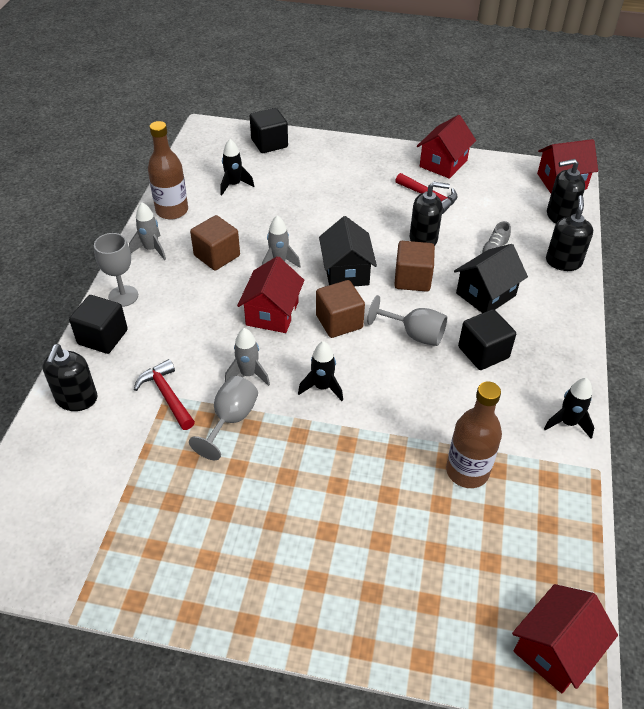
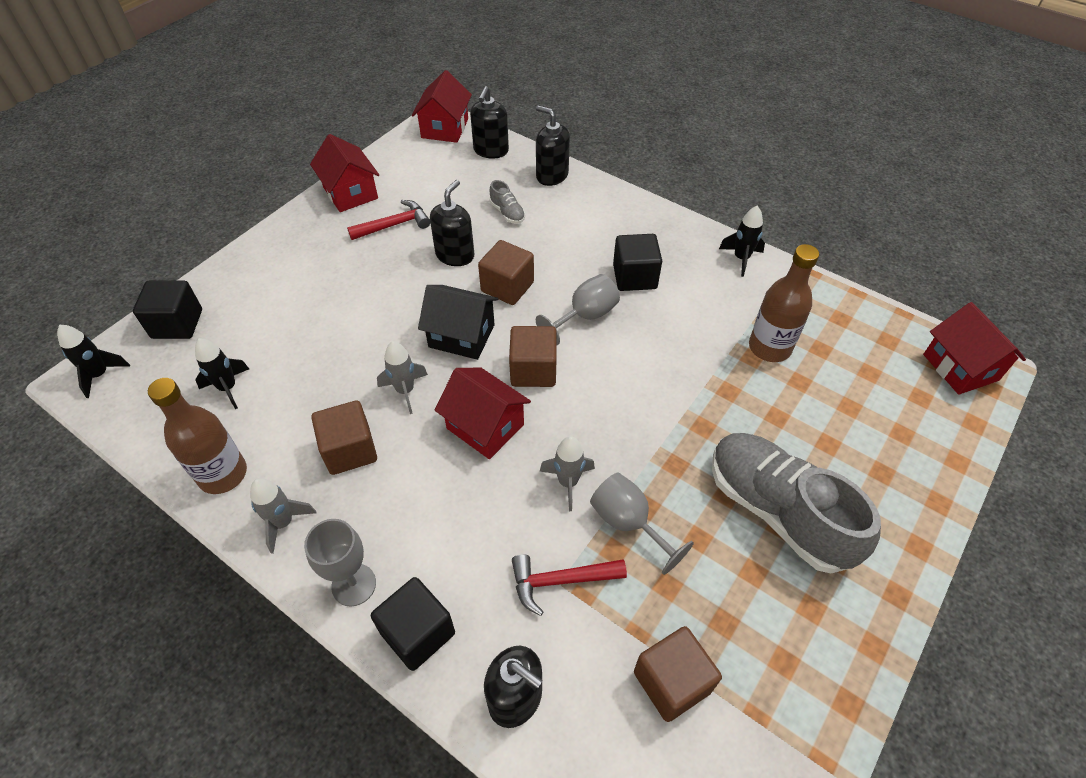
camera: 65 degrees left, 5 degrees up
(115, 481) = (672, 682): none -> brown cube
(288, 516) = (778, 511): none -> grey shoe
(322, 387) = (620, 419): black rocket -> black rocket (100, 375)
(486, 294) = (561, 243): black house -> none

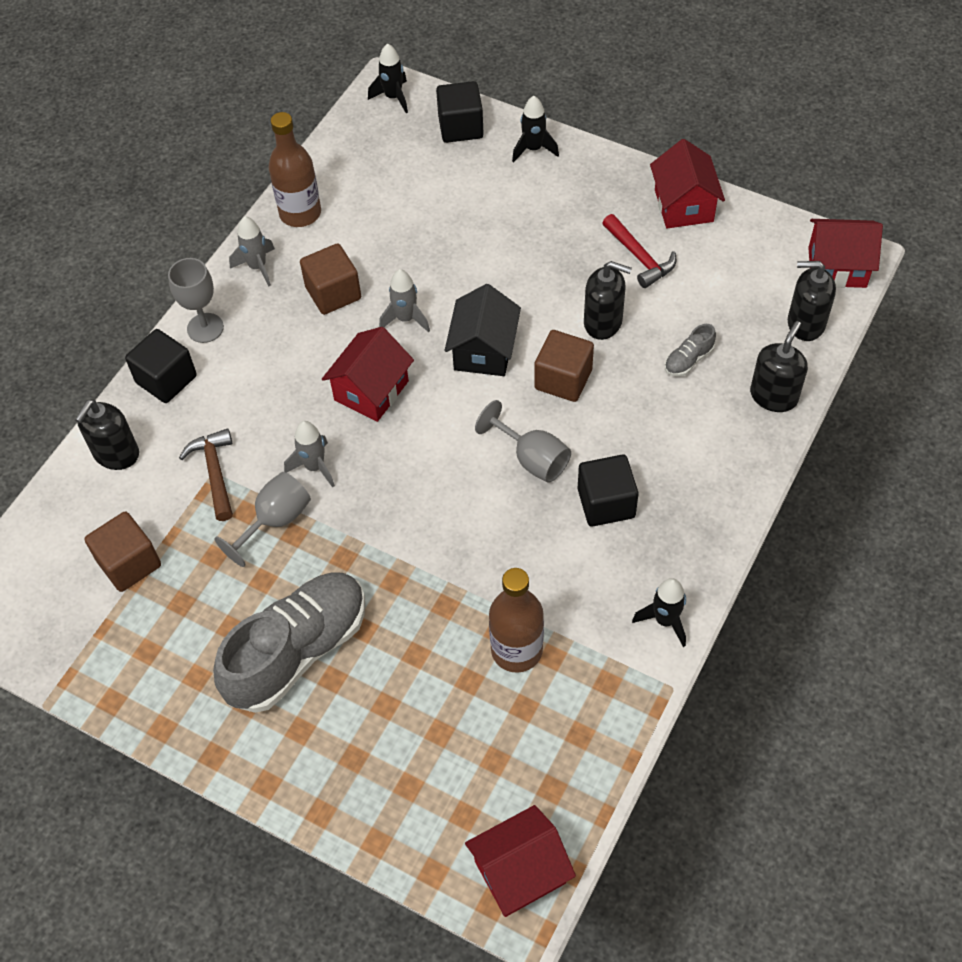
camera: 85 degrees right, 5 degrees up
(228, 388) = (391, 188): black rocket -> black rocket (533, 149)
(350, 193) = (683, 205): red house -> red house turned 60 degrees counterclockwise
(533, 370) = (447, 420): brown cube -> none
(560, 581) = (215, 472): red hammer -> brown hammer

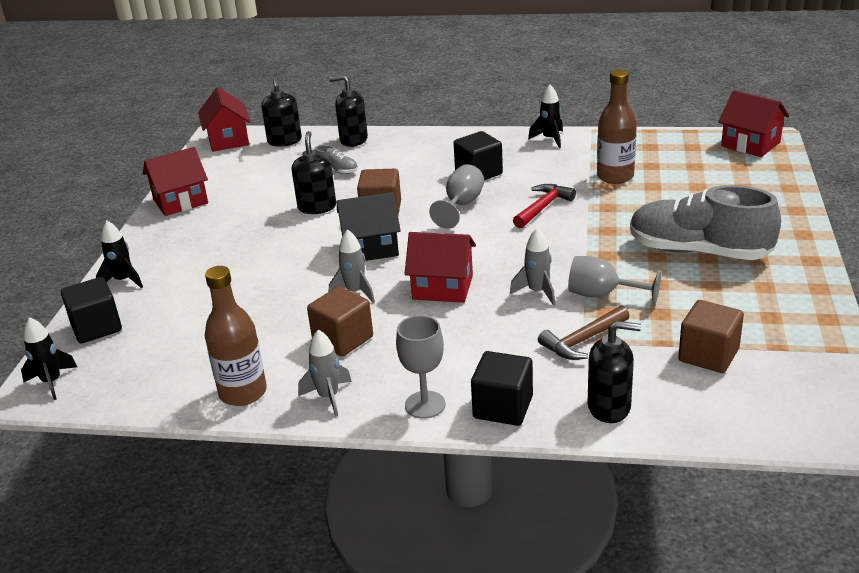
camera: 110 degrees left, 25 degrees down
(640, 257) = (243, 207): red hammer -> red hammer (543, 207)

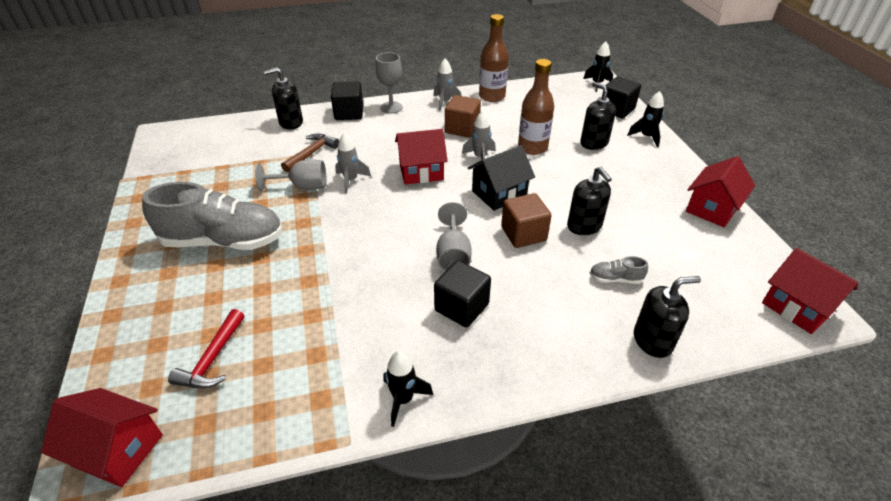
camera: 155 degrees right, 10 degrees up
(284, 141) = (730, 319): black soap dispenser -> black soap dispenser (594, 143)
(543, 207) = (373, 268): red hammer -> red hammer (212, 359)
(615, 176) = (305, 333): brown bottle -> brown bottle (532, 147)
(708, 355) = (230, 158): brown cube -> none

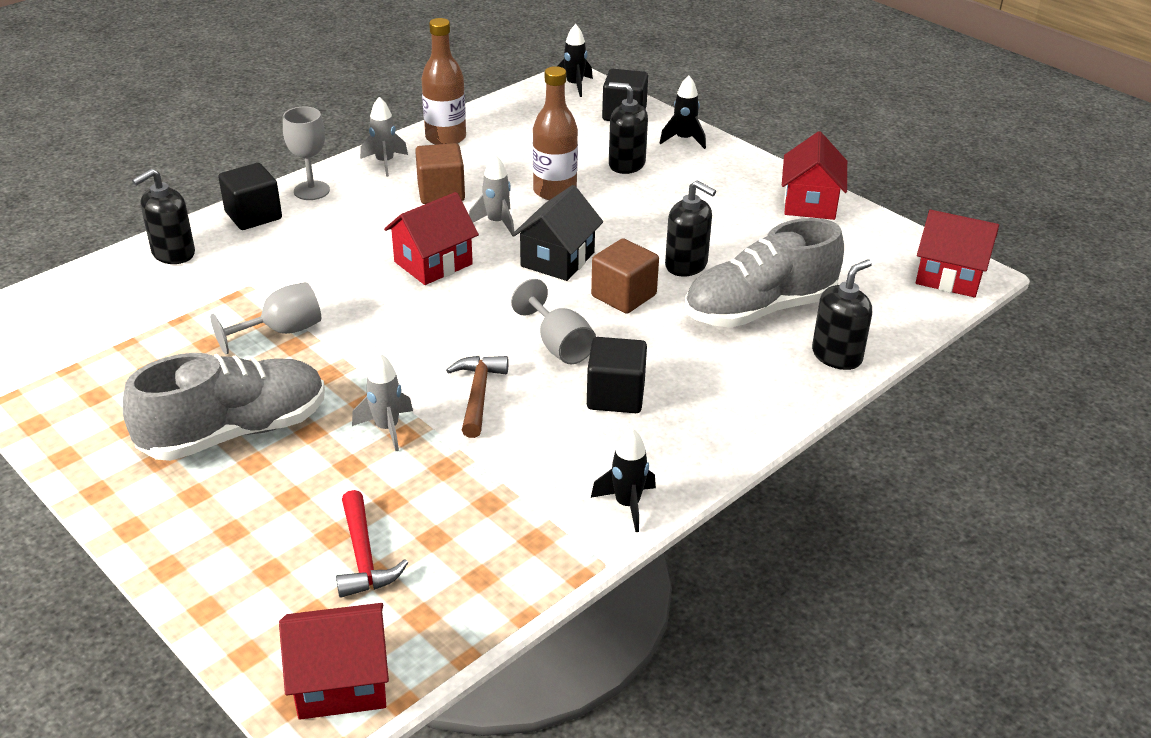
camera: 30 degrees left, 5 degrees down
(311, 153) = (251, 285): brown hammer -> brown hammer (478, 394)
(351, 180) = (345, 303): grey rocket -> grey rocket (387, 428)
(615, 279) = (759, 310): grey shoe -> grey shoe, size x2.49

